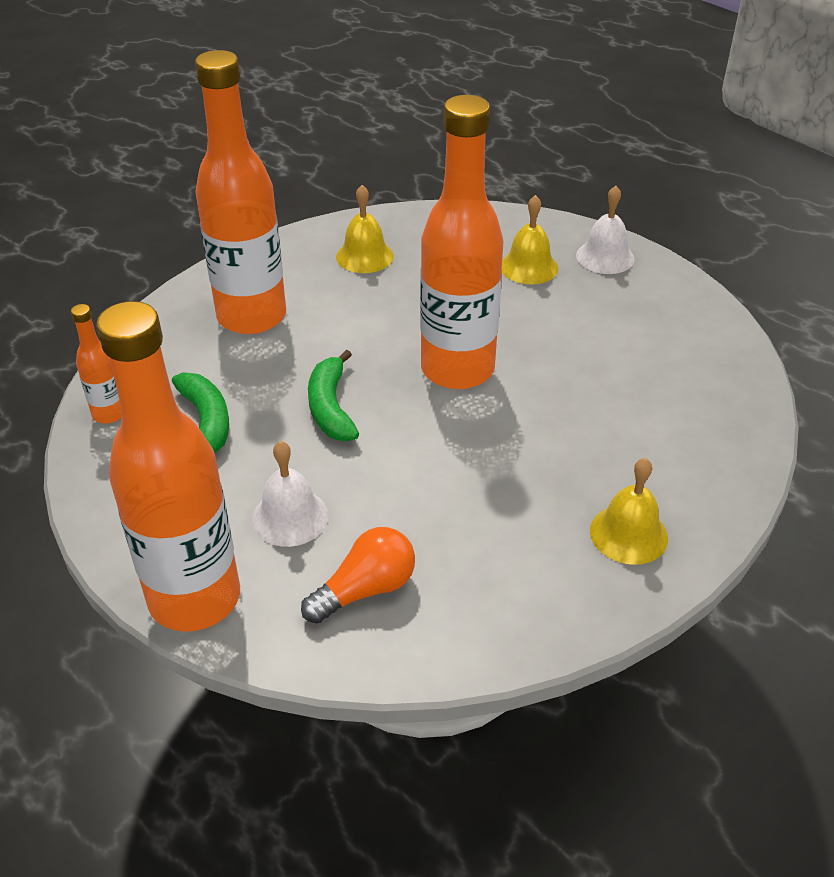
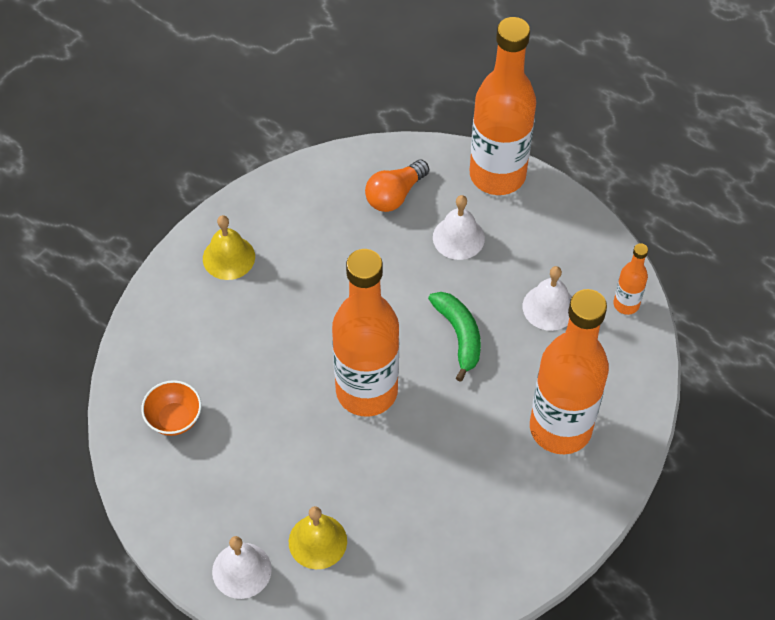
camera: 170 degrees right, 15 degrees up
(206, 422) = (549, 307): green banana -> white bell
(364, 256) = (483, 533): yellow bell -> none
(686, 371) = (174, 419): none -> orange bowl

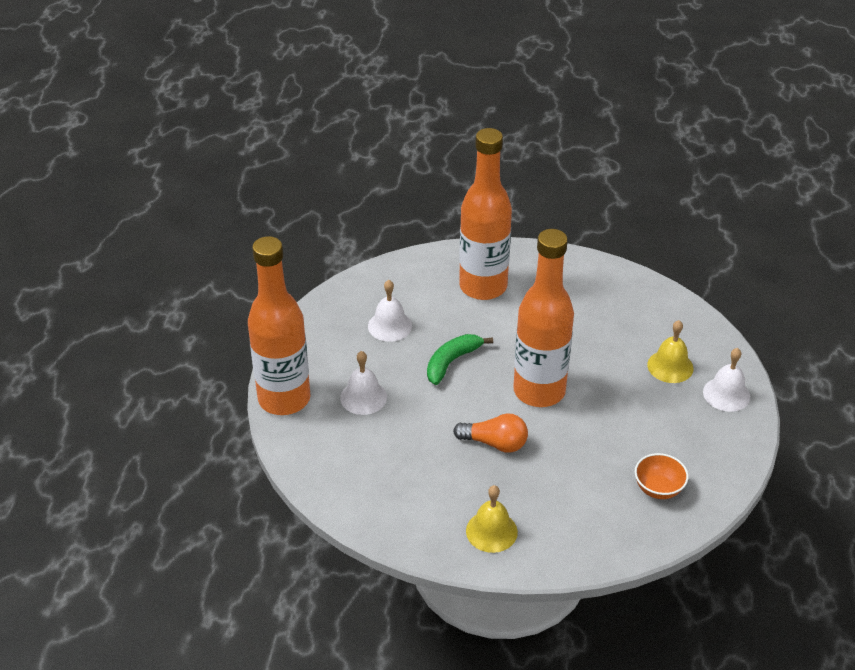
camera: 120 degrees left, 15 degrees down
(395, 195) = (348, 453): orange light bulb -> orange light bulb (495, 443)
(626, 304) = (357, 290): orange bottle -> none

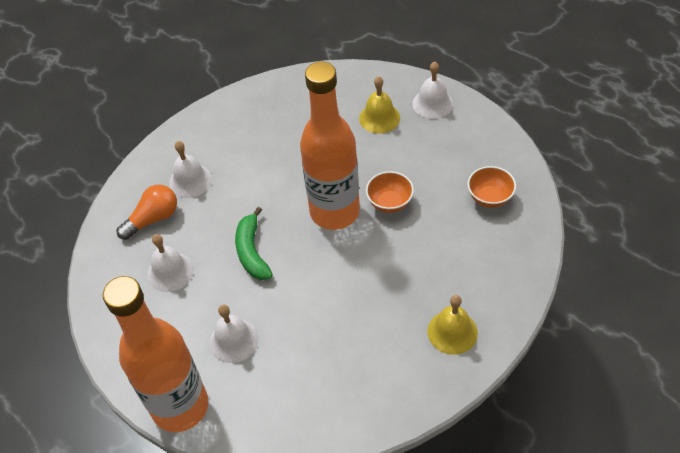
camera: 50 degrees left, 10 degrees up
(483, 287) = (190, 181): orange bottle -> white bell
(495, 443) = (364, 274): orange light bulb -> orange light bulb (153, 219)
(584, 422) = (389, 203): none -> orange bowl

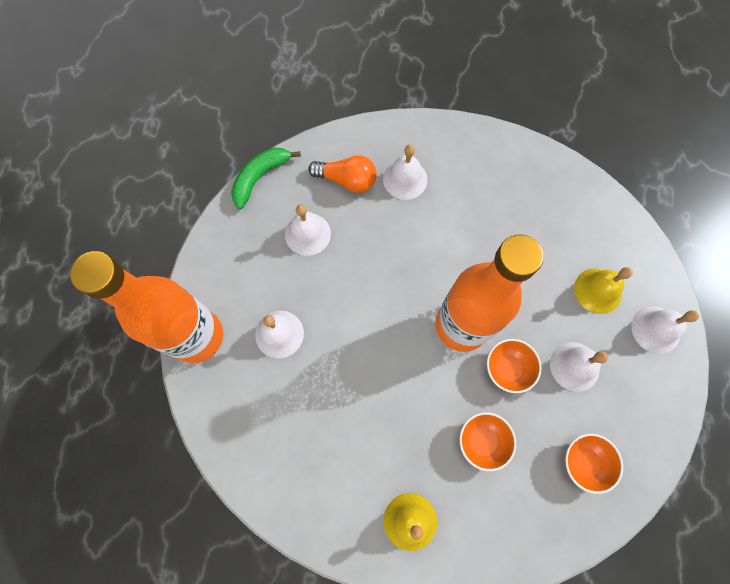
camera: 50 degrees right, 20 degrees up
(252, 251) = (371, 284): green banana -> green banana (260, 177)
(420, 163) = (574, 366): none -> white bell
(429, 250) = (482, 441): none -> orange bowl

